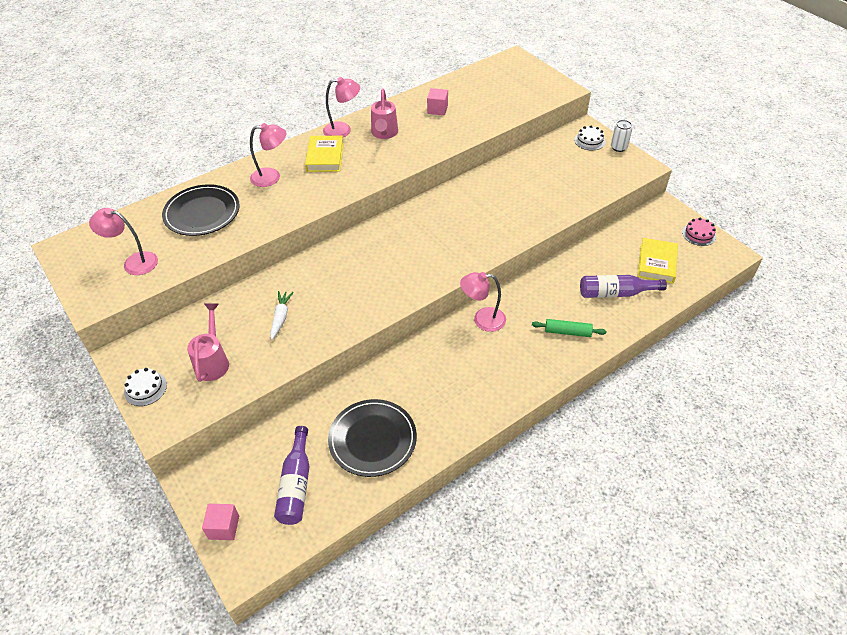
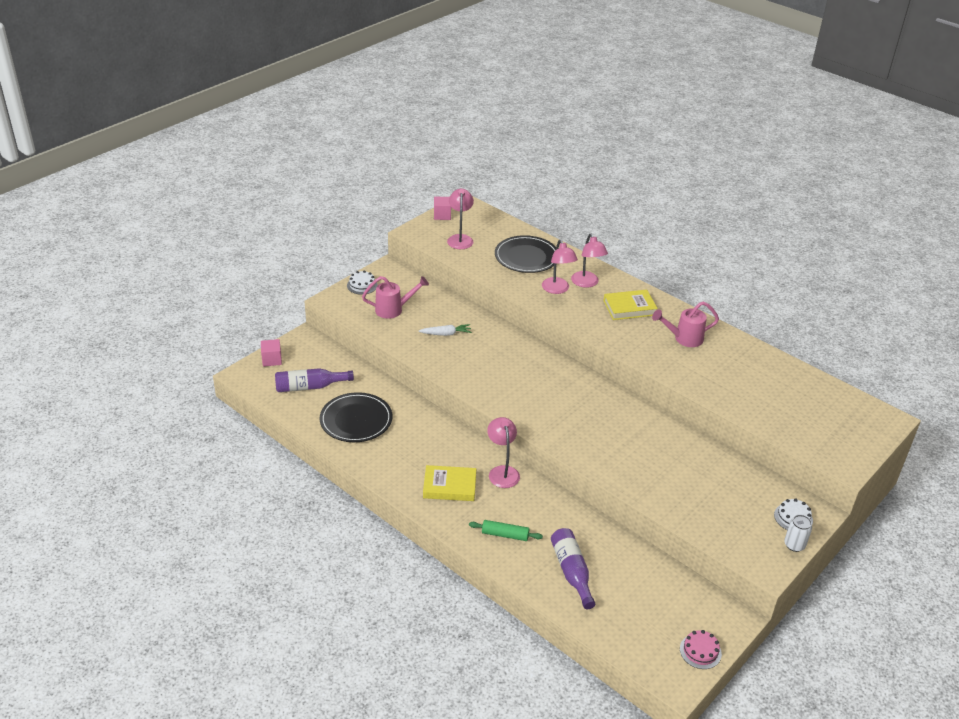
camera: 75 degrees right, 10 degrees down
(343, 130) = (675, 312): pink lamp -> pink lamp (557, 289)
(437, 109) = (746, 369): pink cube -> pink cube (442, 215)
(567, 332) = (505, 535): green rolling pin -> green rolling pin turned 75 degrees counterclockwise
(656, 263) = (632, 608): yellow book -> yellow book (449, 486)

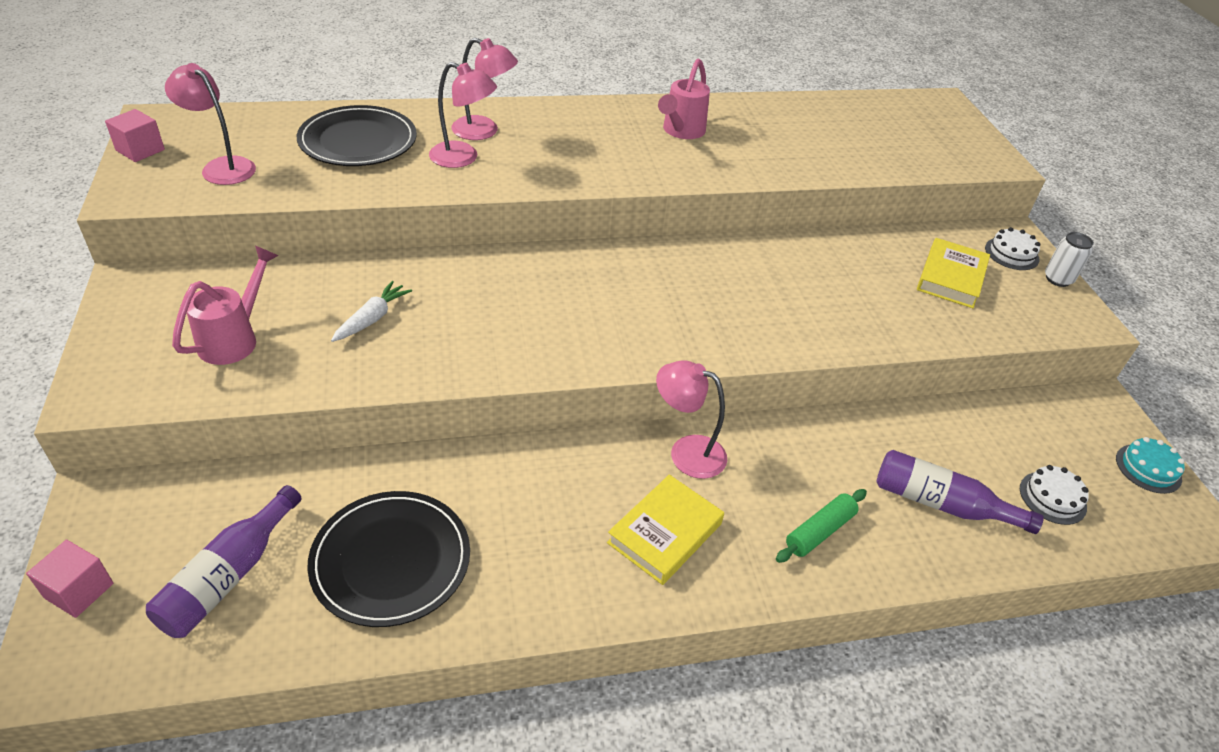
camera: 55 degrees left, 5 degrees up
(362, 285) = (119, 337): white cake -> white cake (1052, 498)
(629, 308) = (576, 132): yellow book -> yellow book (951, 278)
(700, 651) = (1148, 468): pink cake -> turquoise cake

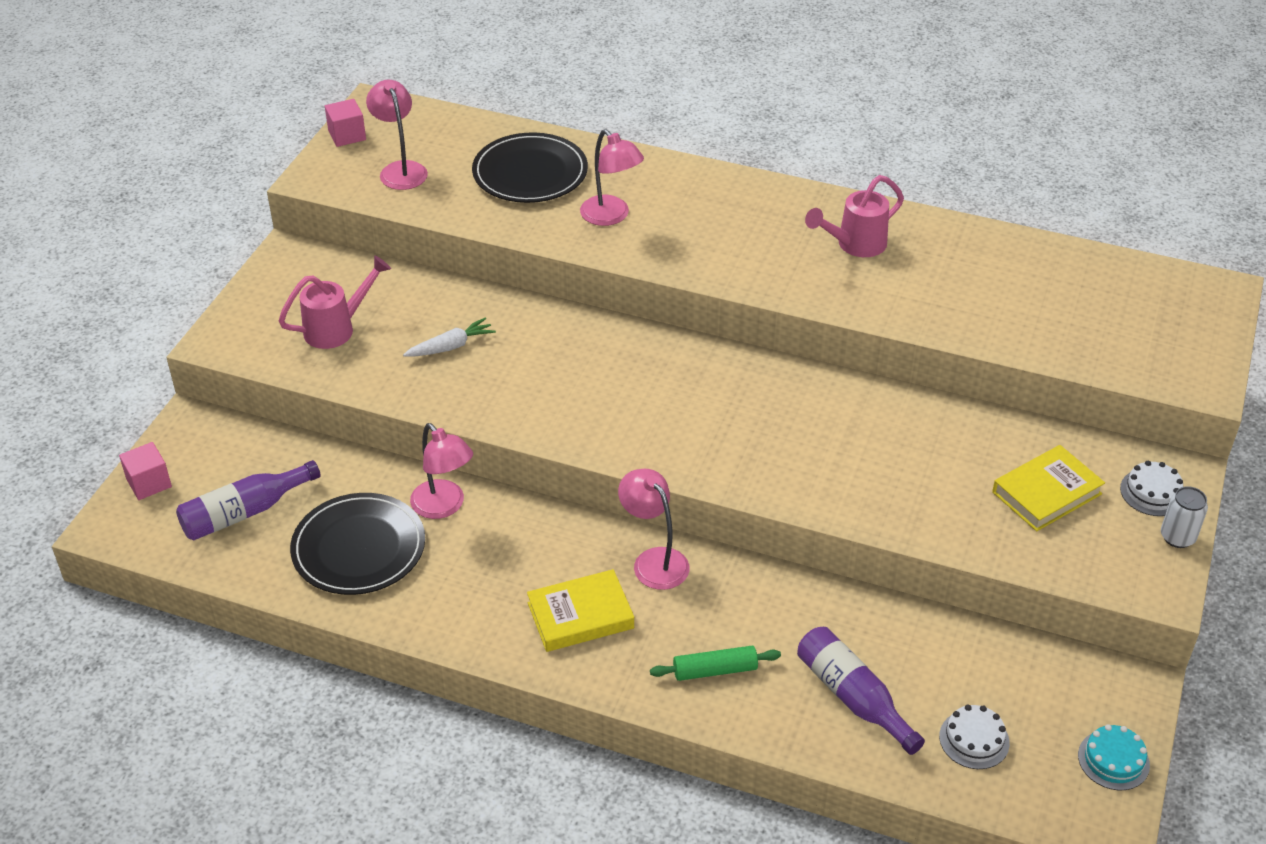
camera: 35 degrees right, 0 degrees up
(484, 131) = (653, 192): pink lamp -> pink lamp (444, 506)

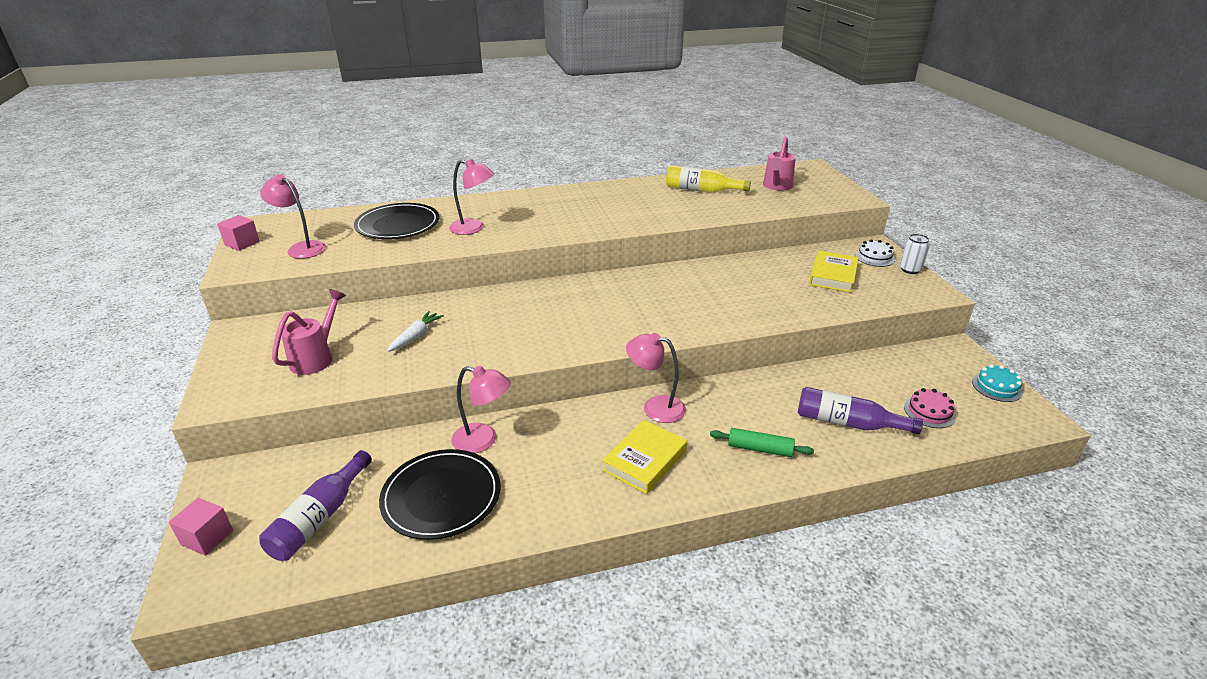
camera: 35 degrees left, 10 degrees down
(715, 670) = (759, 449): green rolling pin -> green rolling pin turned 60 degrees clockwise
(854, 245) = (627, 200): pink watering can -> pink watering can (776, 187)
(974, 739) = (929, 412): white cake -> pink cake
(982, 269) = (701, 190): none -> yellow bottle

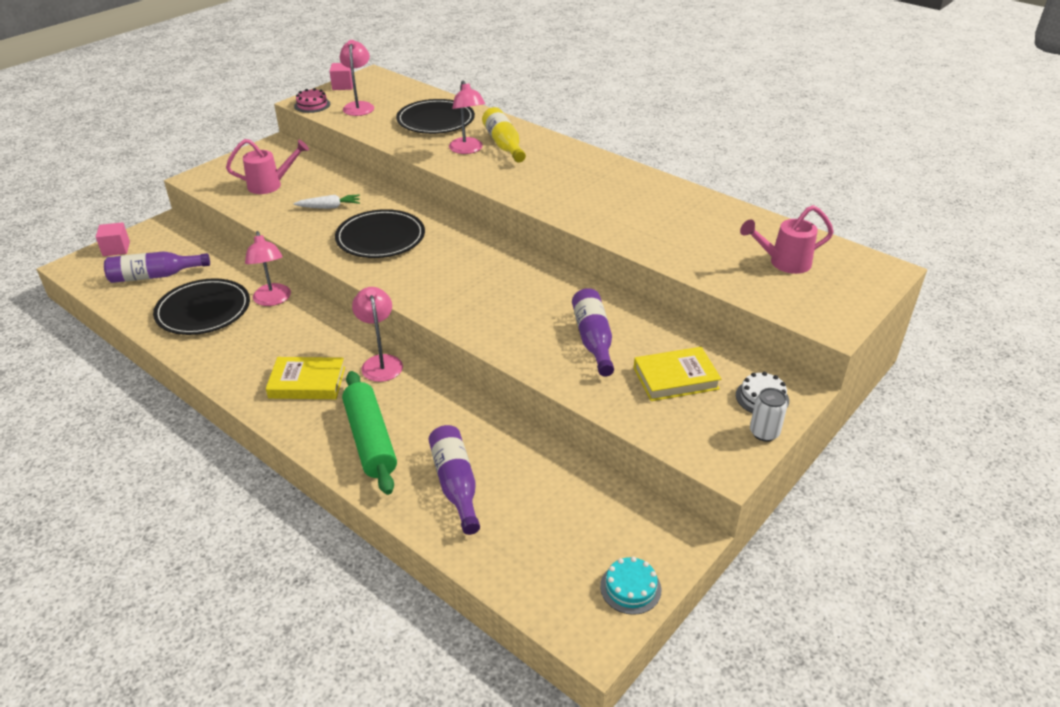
camera: 55 degrees right, 5 degrees up
(509, 327) = (380, 237): none -> black plate
(701, 190) = (703, 223): yellow bottle -> yellow bottle (504, 144)
(759, 449) = (370, 439): green rolling pin -> green rolling pin, size x1.74
(762, 287) = (593, 339): none -> purple bottle
(929, 412) = (527, 540): pink cake -> pink cake (312, 105)

